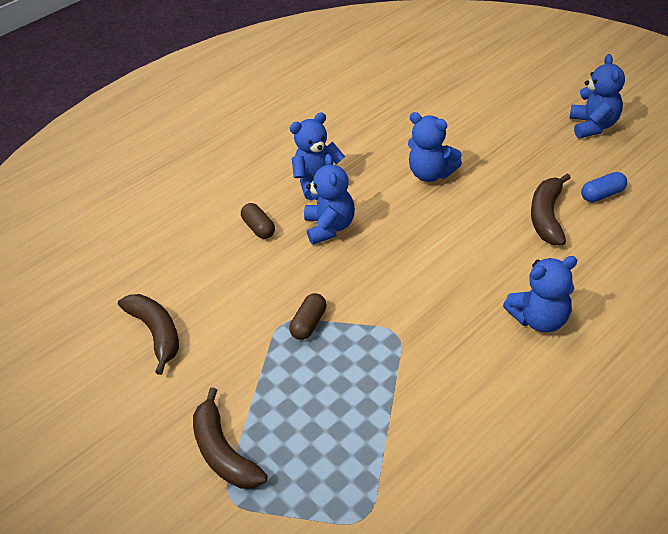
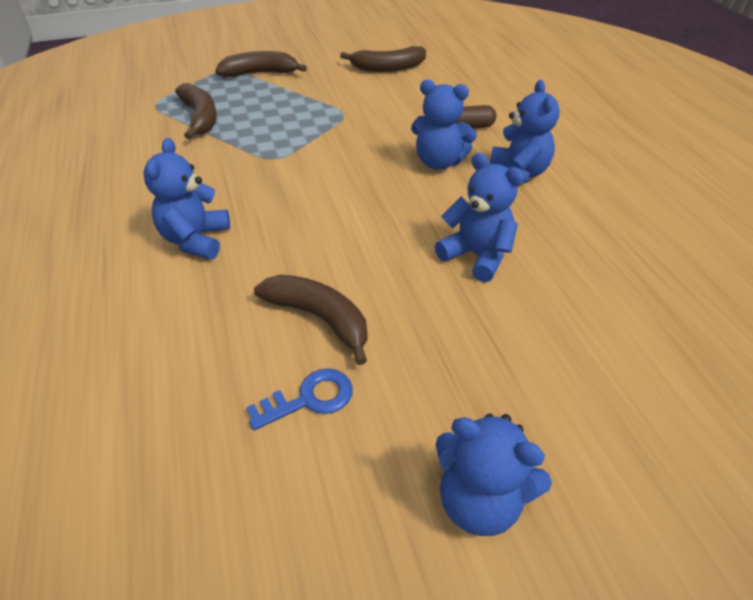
camera: 110 degrees right, 0 degrees up
(309, 323) = (330, 124): brown capsule -> none
(364, 444) = (200, 118): none -> brown banana
(431, 174) = (476, 256): blue teddy bear -> blue teddy bear turned 75 degrees clockwise
(602, 195) = (309, 399): blue capsule -> blue key

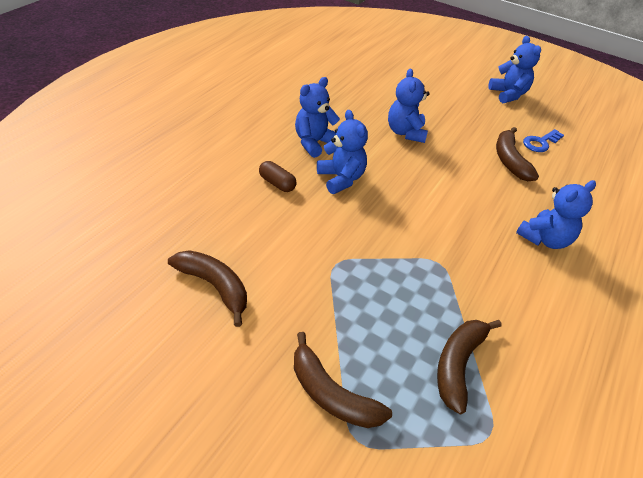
camera: 135 degrees left, 0 degrees up
(309, 399) = (540, 143): blue key -> blue key turned 60 degrees counterclockwise

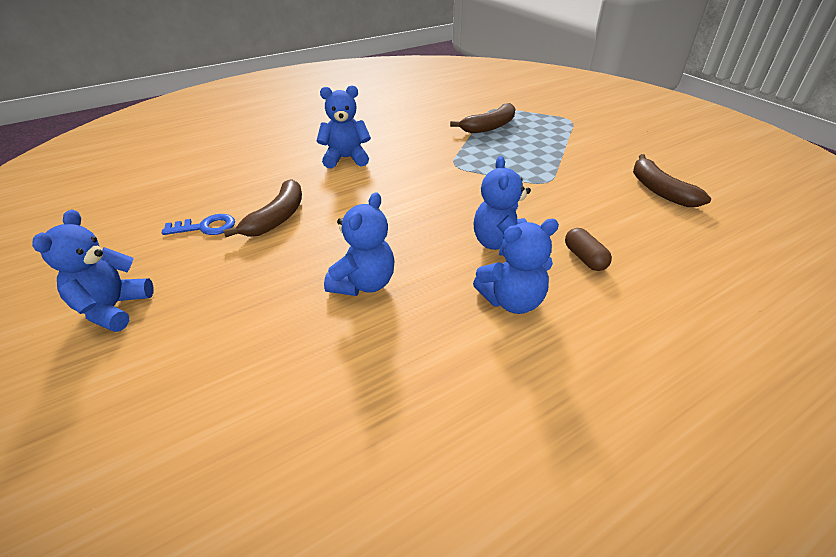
camera: 150 degrees left, 5 degrees down
(331, 394) = (578, 133): brown banana -> none

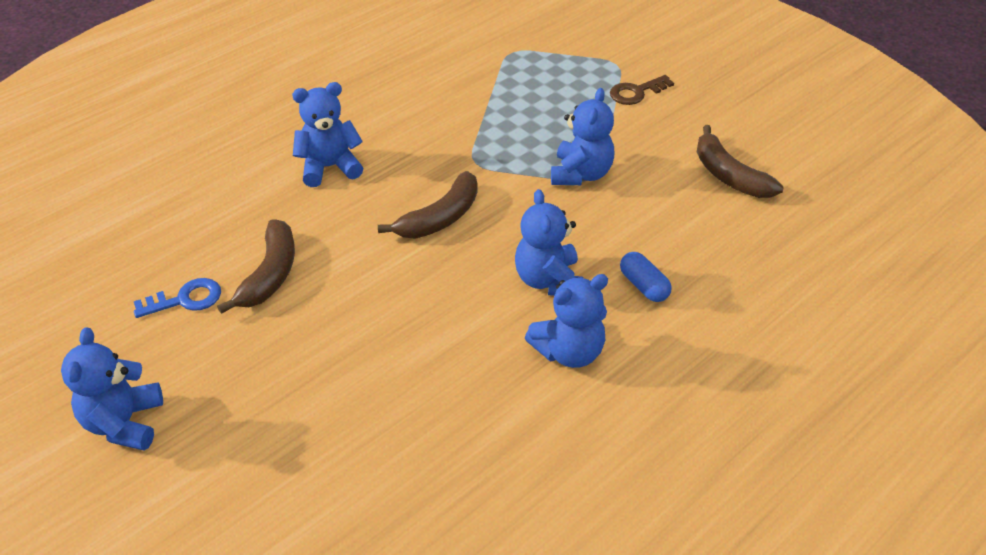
camera: 10 degrees left, 5 degrees up
(363, 284) = (402, 352): blue teddy bear -> blue teddy bear (581, 174)
(489, 127) = (510, 88): brown banana -> brown banana (440, 218)
(584, 136) = (636, 92): none -> brown key
(584, 258) = (644, 286): brown capsule -> blue capsule

